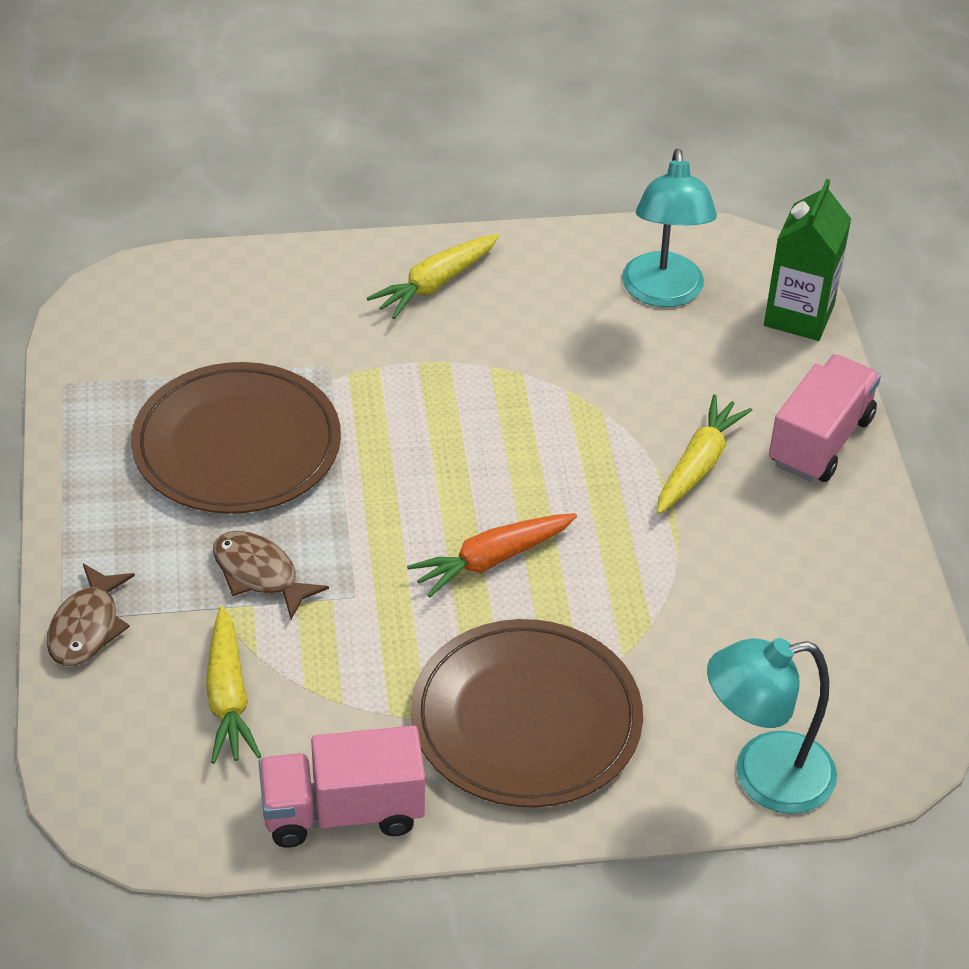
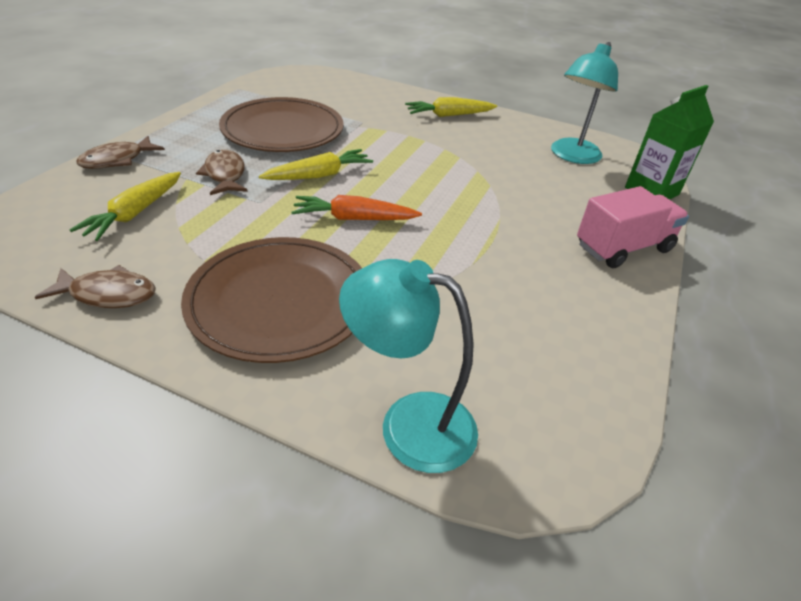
camera: 30 degrees right, 5 degrees down
(342, 812) = (108, 294): pink truck -> brown fish
(698, 464) = (528, 228): yellow carrot -> yellow carrot (319, 175)

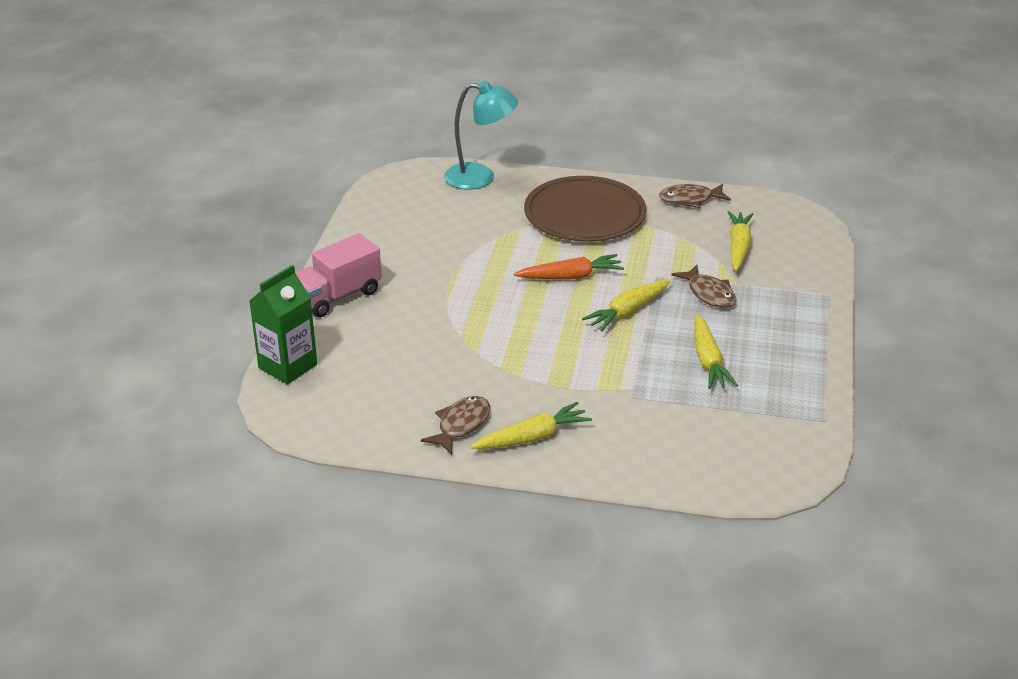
camera: 170 degrees right, 5 degrees down
(117, 160) = (814, 288): brown fish -> brown fish (461, 425)
(283, 130) = (708, 361): brown plate -> yellow carrot
(572, 156) = (370, 399): turquoise lamp -> none

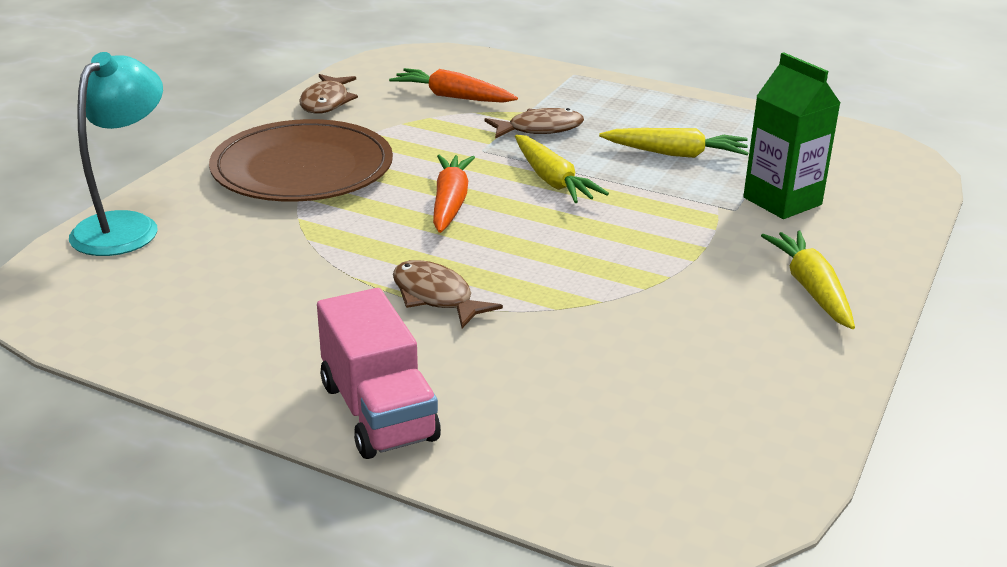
camera: 75 degrees left, 5 degrees down
(288, 366) = (572, 496): green carton -> green carton (782, 201)
(461, 425) = (776, 339): brown fish -> brown fish (436, 297)
(738, 247) = (452, 97): yellow carrot -> orange carrot

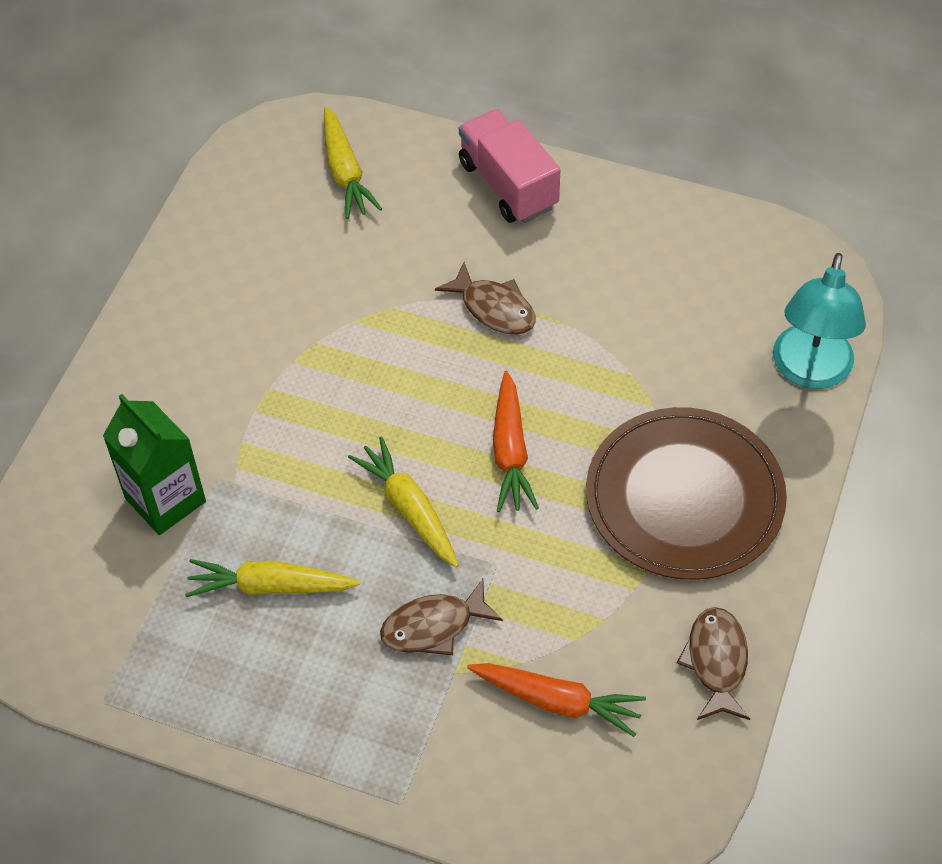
camera: 175 degrees right, 25 degrees up
(811, 289) = (168, 359): yellow carrot -> yellow carrot (345, 172)

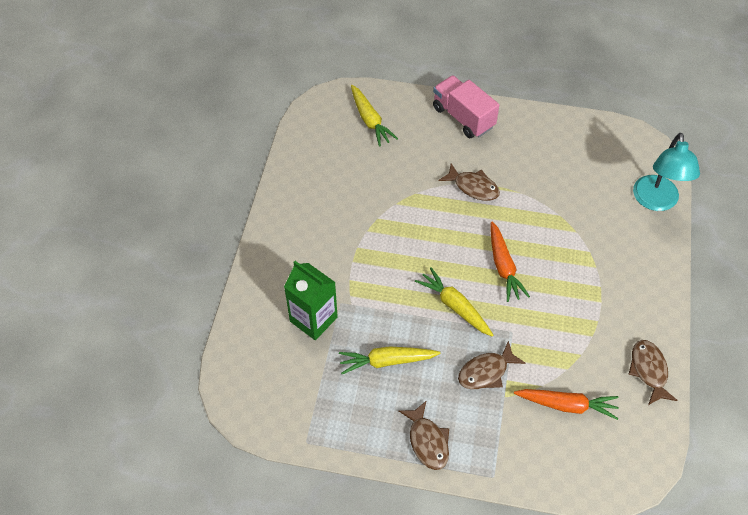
camera: 10 degrees left, 0 degrees up
(304, 728) = (427, 441): none -> brown fish
(684, 497) = (606, 280): brown plate -> none

